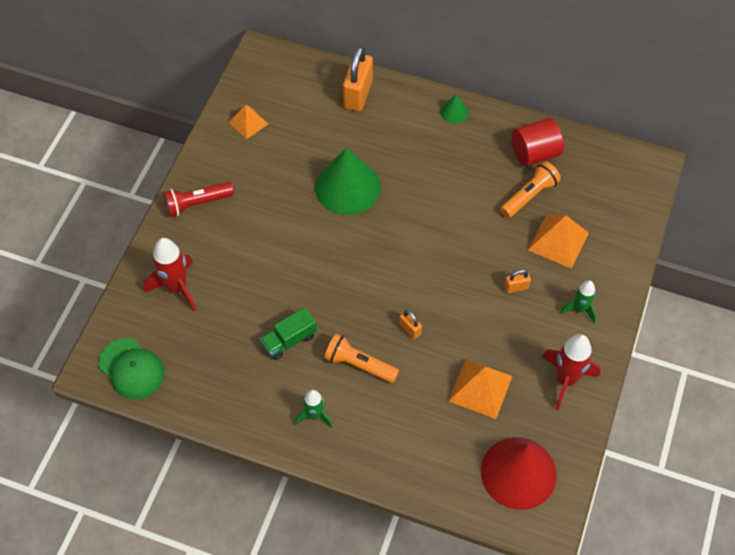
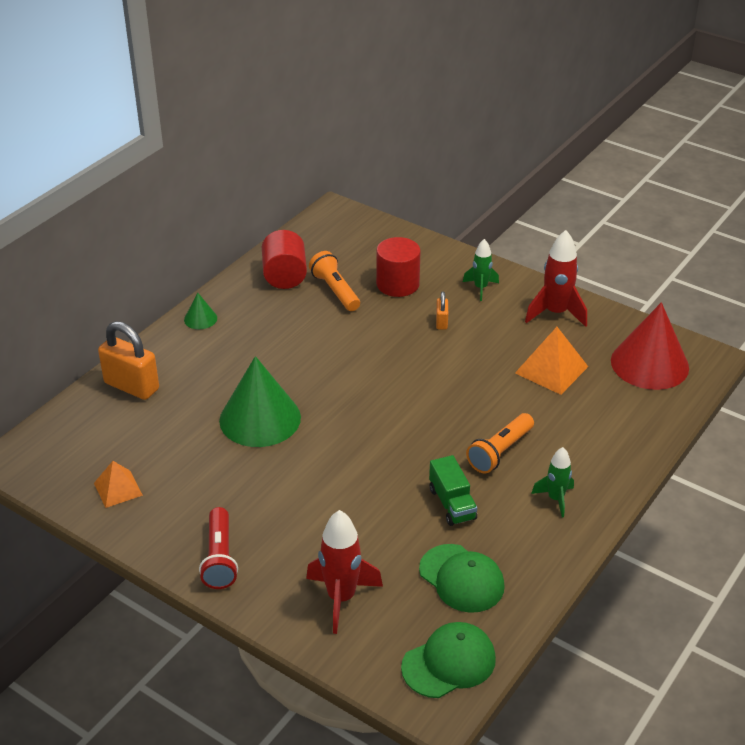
camera: 75 degrees left, 20 degrees down
(212, 362) = (461, 578): none -> green cap
(410, 329) = (467, 405): orange padlock -> none
(558, 241) = (397, 284): orange pyramid -> red cylinder

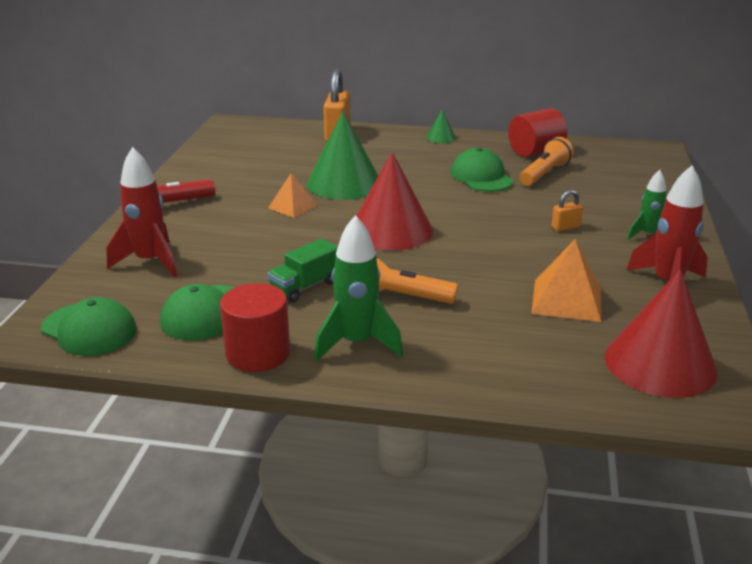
camera: 65 degrees right, 10 degrees down
(118, 489) = (224, 157): orange pyramid -> orange pyramid (292, 206)
(313, 328) = (481, 177): none -> green cap
(382, 420) = (391, 230): none -> red cone
(397, 284) = (593, 196): red cylinder -> red cylinder (258, 353)
(555, 499) = (357, 343): green rocket -> green rocket, size x1.63

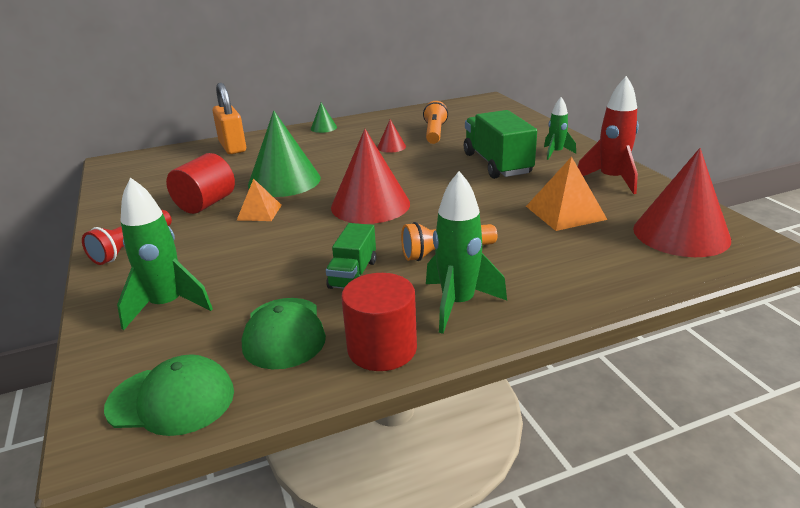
camera: 30 degrees left, 0 degrees up
(150, 262) = (167, 306): red rocket -> green rocket
(481, 177) = (391, 147): green cap -> red cone
(535, 152) = (408, 120): red cylinder -> red cylinder (205, 204)
(565, 227) = (497, 164): orange padlock -> green truck

